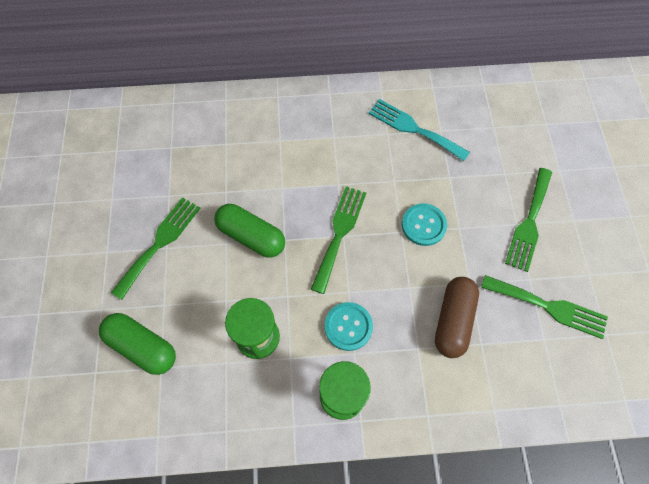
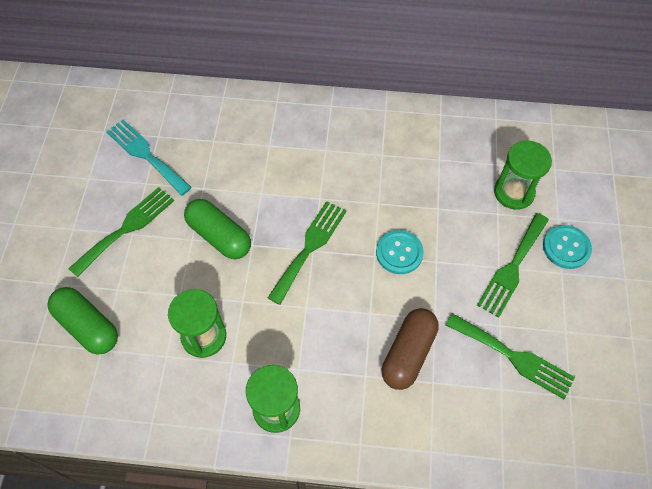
camera: 10 degrees right, 5 degrees down
(348, 326) = (298, 341): turquoise button -> turquoise button (566, 247)
(414, 129) = (411, 153): turquoise fork -> turquoise fork (146, 155)
(515, 151) = (514, 192): none -> green hourglass

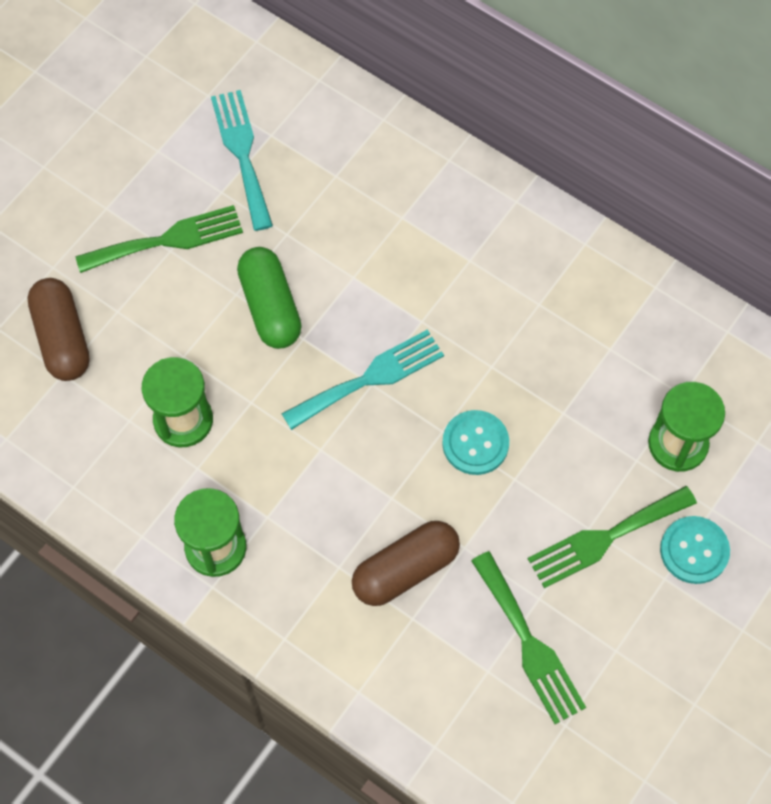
camera: 30 degrees right, 5 degrees up
(87, 326) = (62, 338): green capsule -> brown capsule
(309, 247) = (370, 378): green fork -> turquoise fork

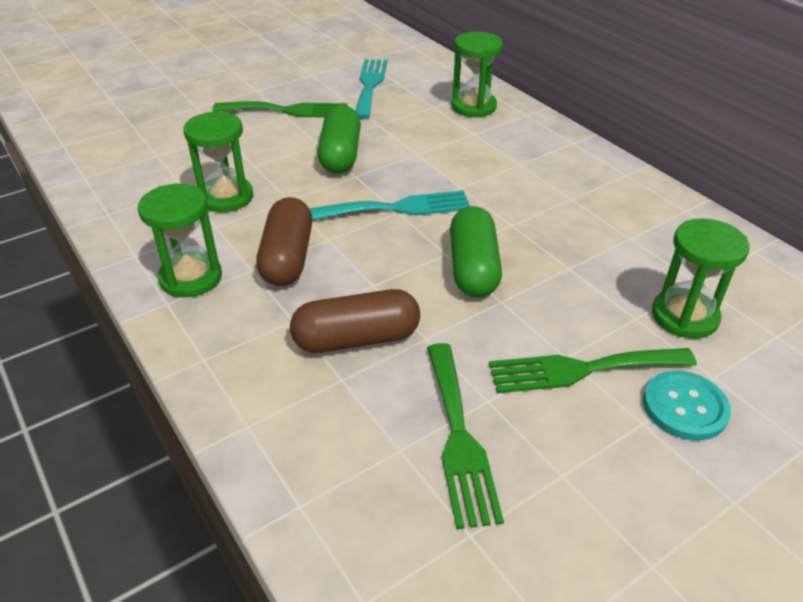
camera: 20 degrees right, 25 degrees down
(62, 338) = (172, 138): brown capsule -> brown capsule (287, 258)
(384, 162) = (473, 106): none -> green hourglass
(475, 443) = (473, 268): turquoise button -> green capsule

